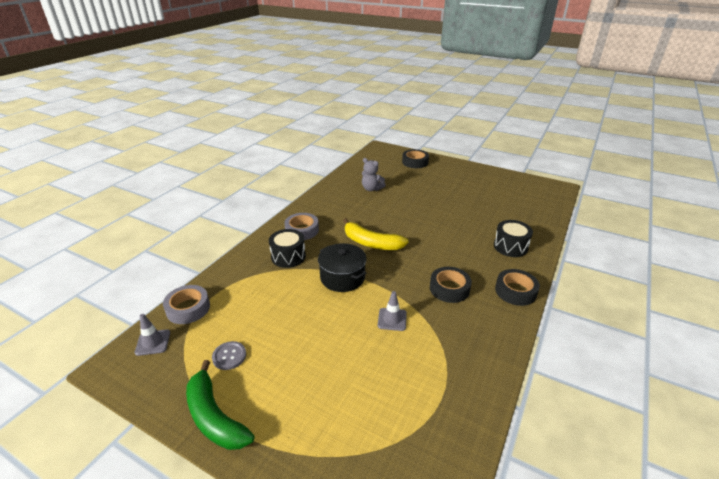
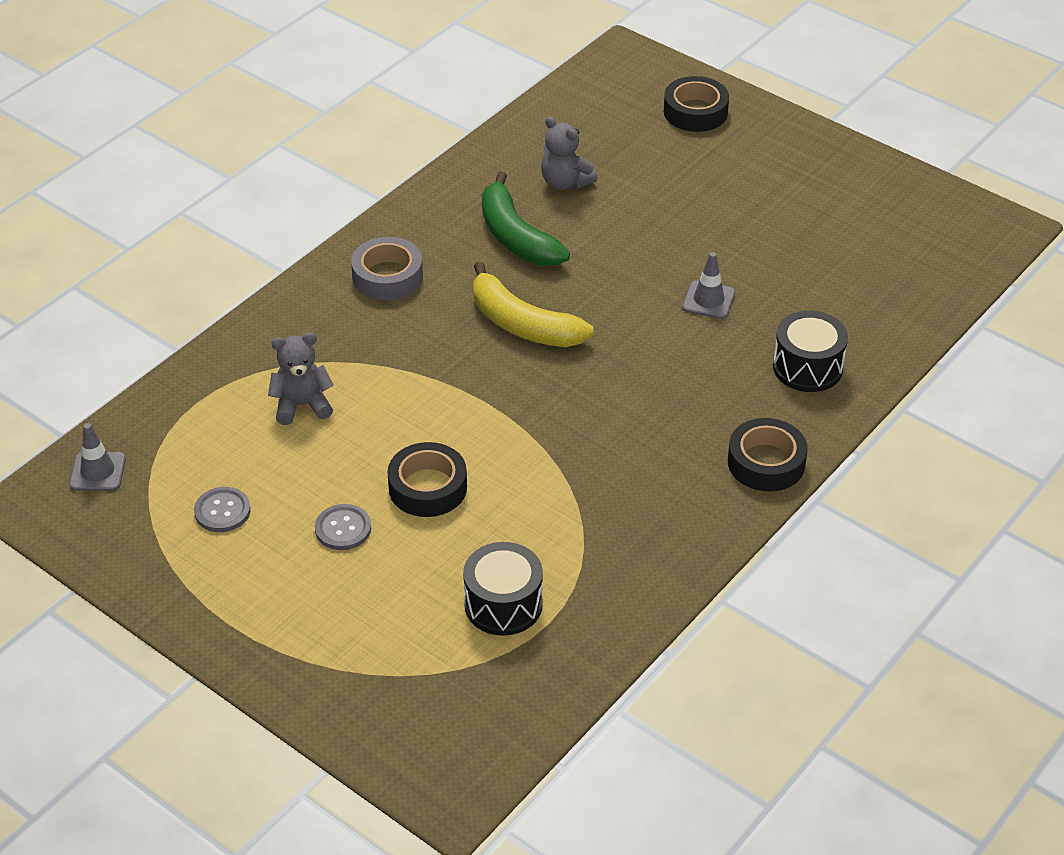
camera: 10 degrees right, 10 degrees up
(188, 308) = (156, 419): grey tape -> none
(214, 417) = (194, 598): green banana -> green banana (516, 237)
(269, 292) = (302, 405): none -> grey teddy bear
(288, 256) = (349, 335): black drum -> black drum (503, 604)
(303, 357) = (343, 529): none -> grey button
(342, 277) = (444, 393): black pot -> none
(392, 319) = (513, 485): grey traffic cone -> grey traffic cone (708, 300)
(449, 289) = (641, 441): black tape -> black tape (427, 487)

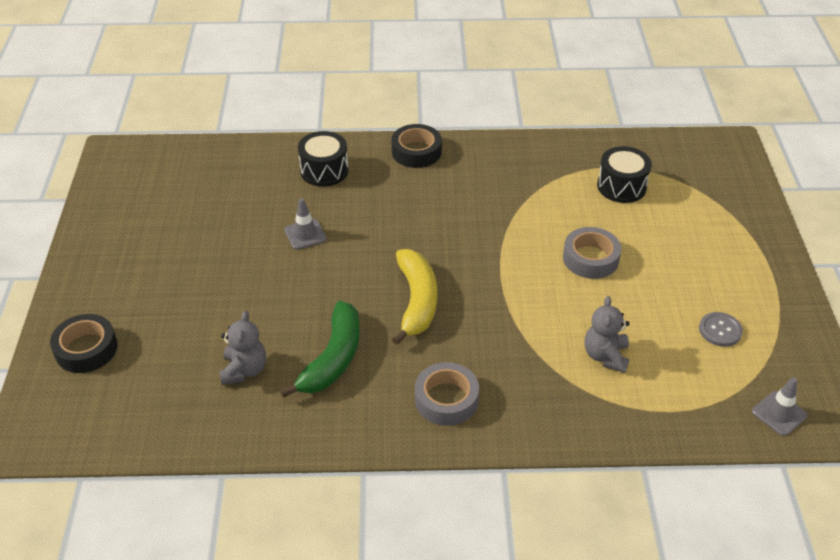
camera: 130 degrees left, 0 degrees up
(302, 405) = (605, 356): grey teddy bear -> grey teddy bear turned 60 degrees clockwise
(343, 529) = (660, 272): grey button -> none
(427, 487) = (590, 258): black tape -> grey tape

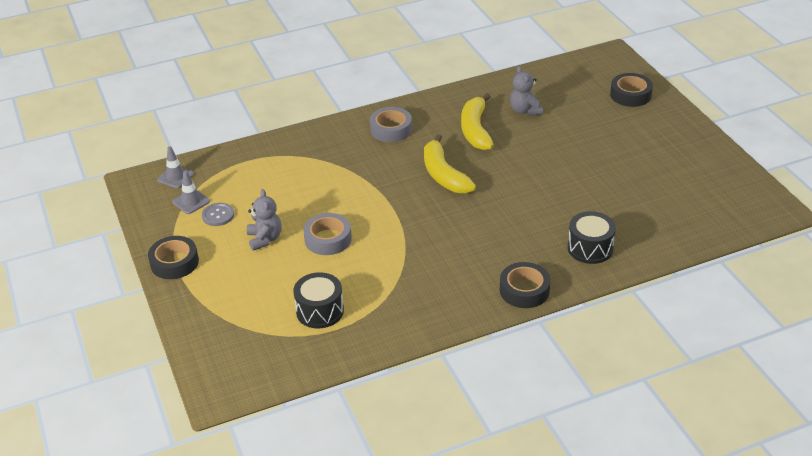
camera: 160 degrees right, 5 degrees down
(305, 234) = (559, 194): grey traffic cone -> grey traffic cone (191, 202)
(333, 358) = (475, 130): green banana -> yellow banana
(605, 356) = (297, 178): grey teddy bear -> grey teddy bear (265, 239)
(776, 282) = (174, 262): none -> black tape

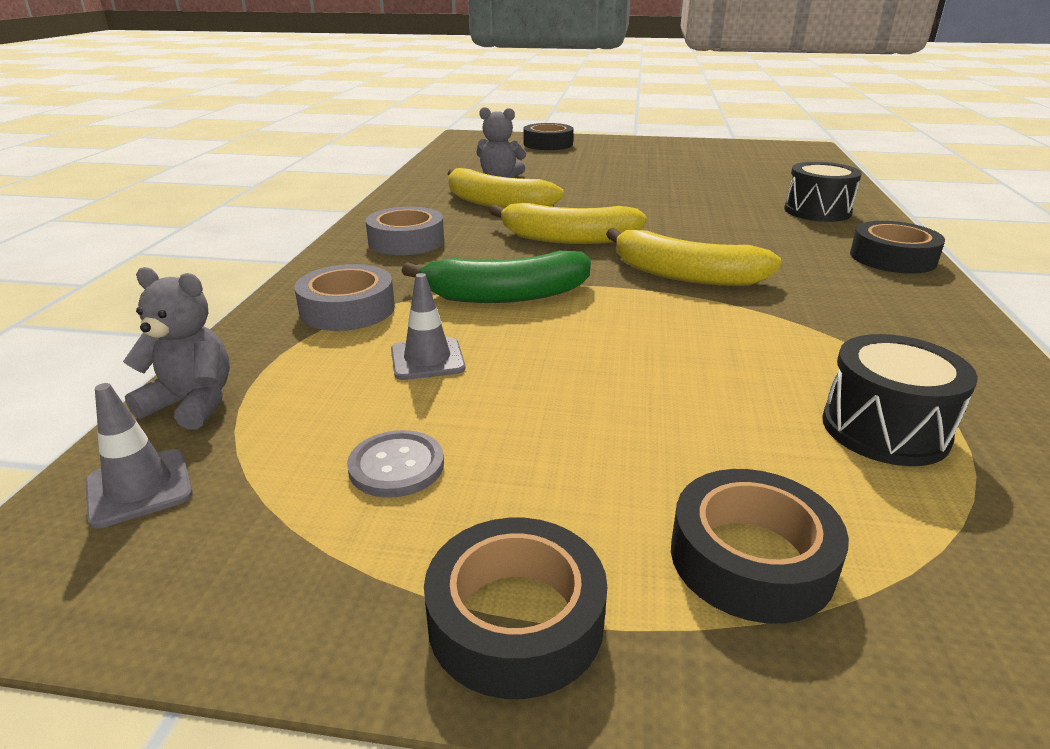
camera: 60 degrees left, 10 degrees down
(191, 202) = (280, 493): grey traffic cone -> grey traffic cone (427, 359)
(224, 295) = (751, 558): none -> black tape
(265, 239) = (565, 426): grey teddy bear -> grey teddy bear (192, 404)
(328, 239) = (638, 358): grey tape -> grey tape (347, 309)
(356, 184) = (506, 295): none -> green banana
(428, 226) = (685, 275): none -> yellow banana

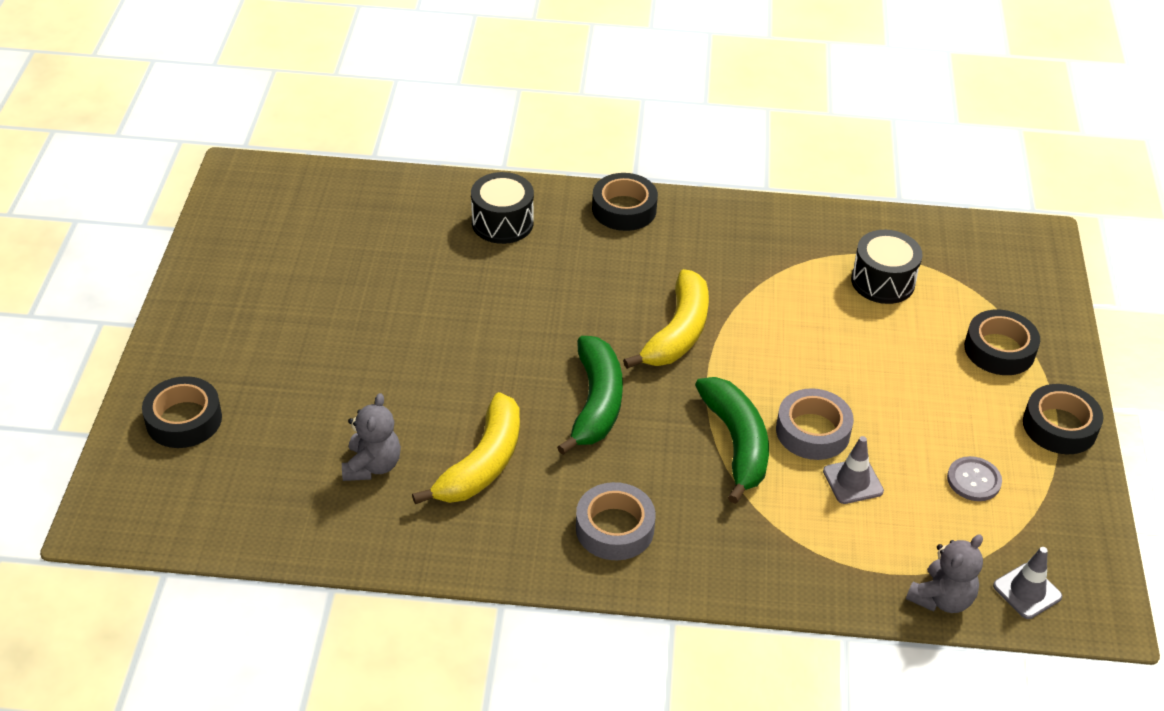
camera: 95 degrees left, 15 degrees up
(192, 404) = (941, 598): grey teddy bear -> grey teddy bear turned 150 degrees counterclockwise
(347, 309) = (781, 544): grey tape -> grey tape (812, 431)
(568, 239) = (596, 403): yellow banana -> green banana

